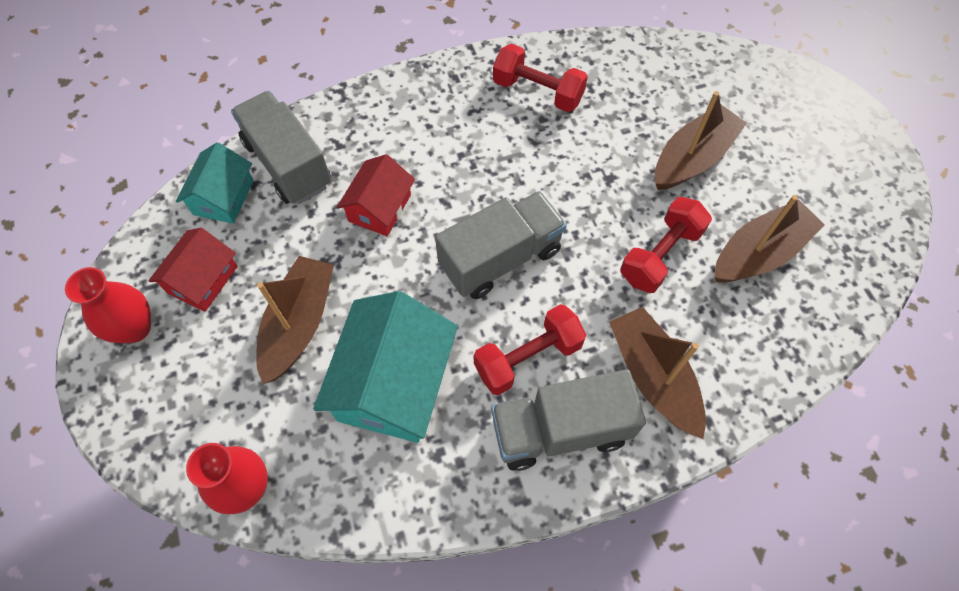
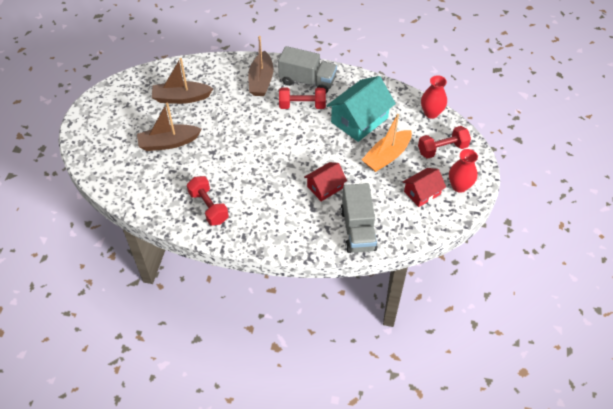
camera: 150 degrees left, 10 degrees down
(223, 197) = (398, 227): turquoise house -> none
(299, 324) = (386, 156): brown boat -> orange boat
(500, 258) = (286, 142): grey truck -> none
(660, 255) = (220, 114): red dumbbell -> red dumbbell (442, 149)

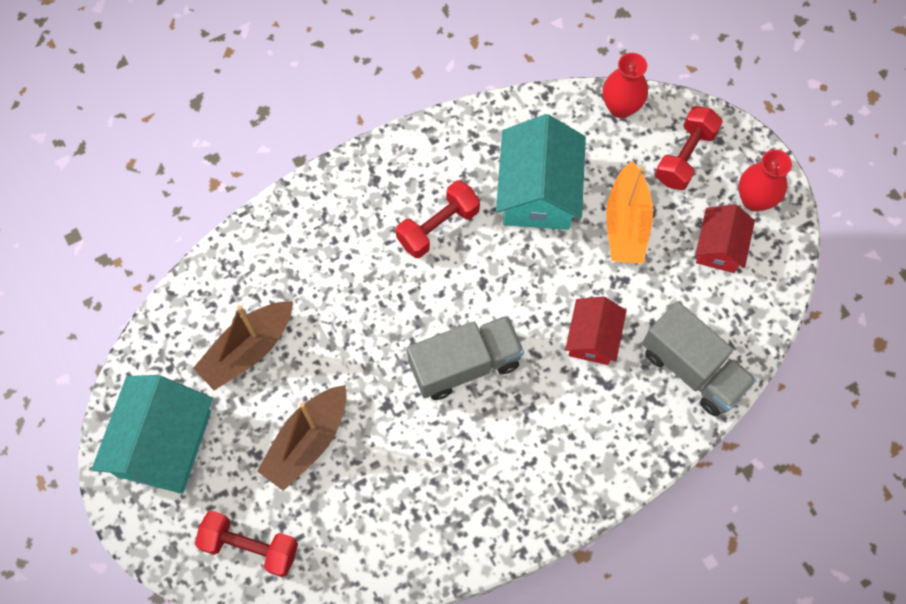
camera: 40 degrees left, 15 degrees up
(117, 107) = (163, 443): none -> turquoise house
(208, 207) = (469, 498): red dumbbell -> red dumbbell (250, 546)
(261, 80) = (338, 228): brown boat -> none
(307, 81) = (406, 179): grey truck -> grey truck (465, 365)

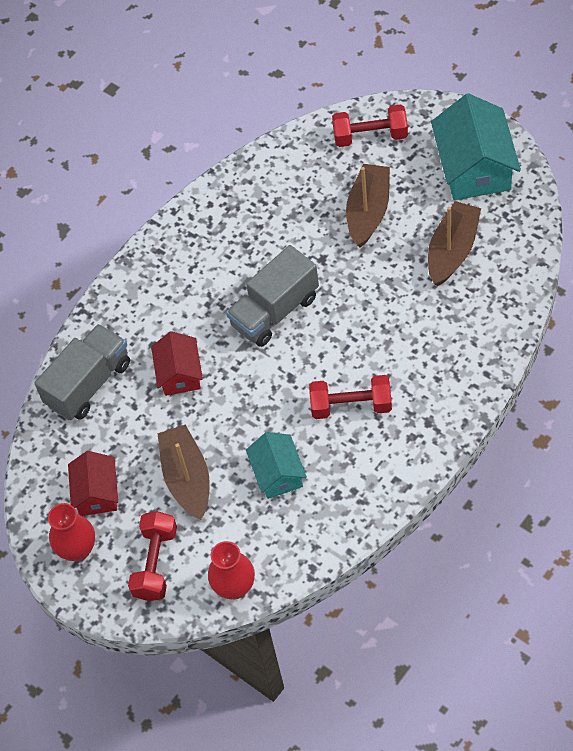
camera: 165 degrees right, 10 degrees down
(438, 227) = (351, 406): red dumbbell -> red dumbbell turned 60 degrees clockwise
(538, 191) = (278, 473): turquoise house -> turquoise house, size x0.59
(626, 224) = (187, 478): orange boat -> brown boat
(692, 369) = (89, 384): grey truck -> grey truck turned 105 degrees clockwise

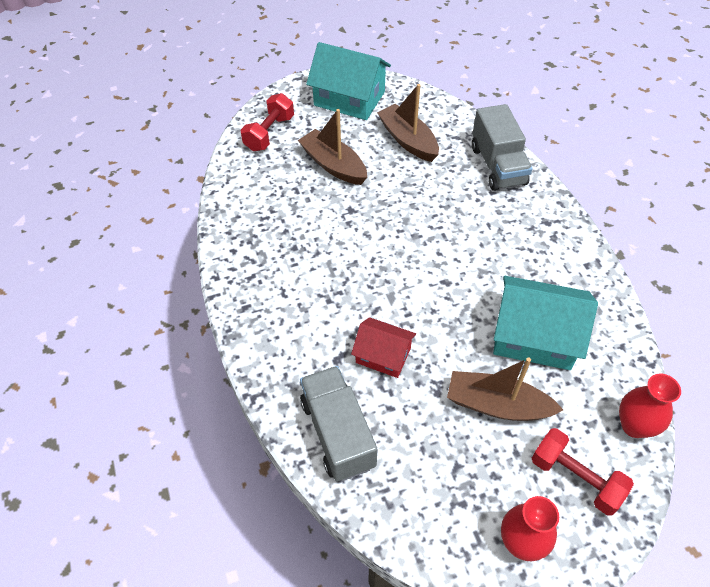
camera: 65 degrees left, 5 degrees down
(97, 493) = (465, 490): red house -> none
(275, 311) = (374, 261): grey truck -> grey truck (497, 166)
(278, 473) = (534, 336): turquoise house -> turquoise house, size x1.70
(351, 406) = (500, 258): red dumbbell -> none

